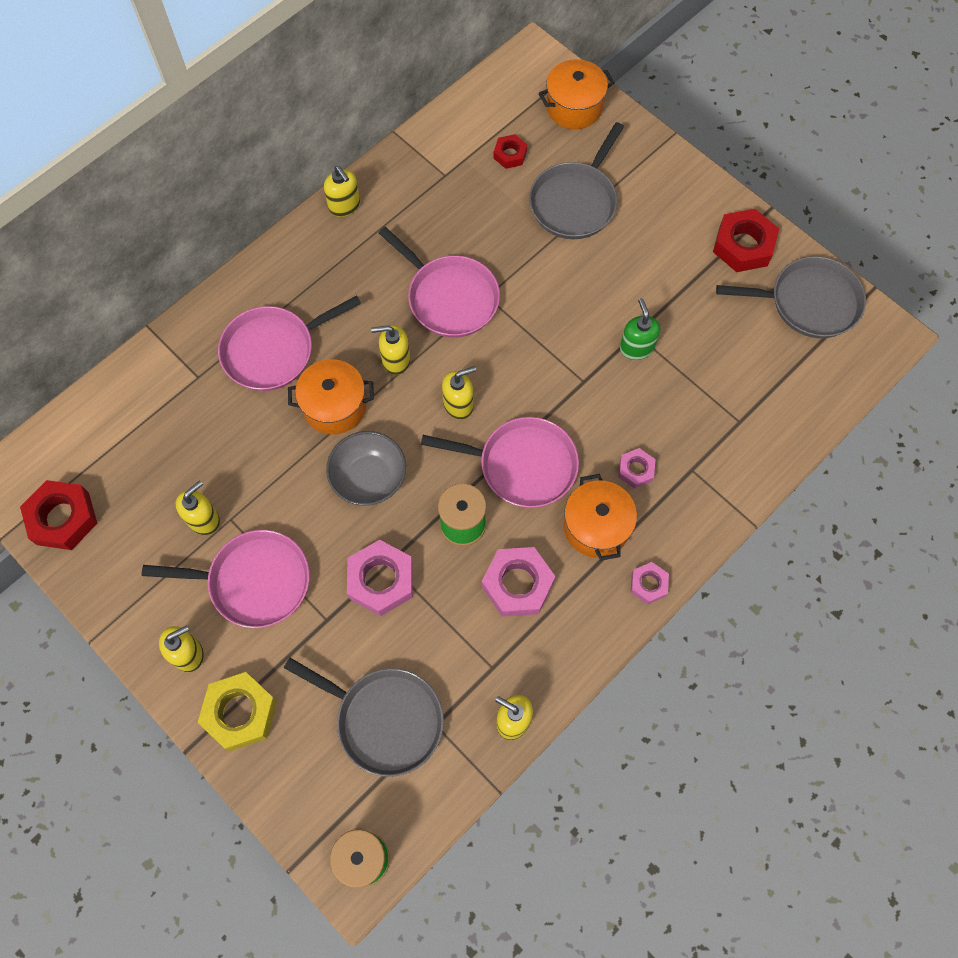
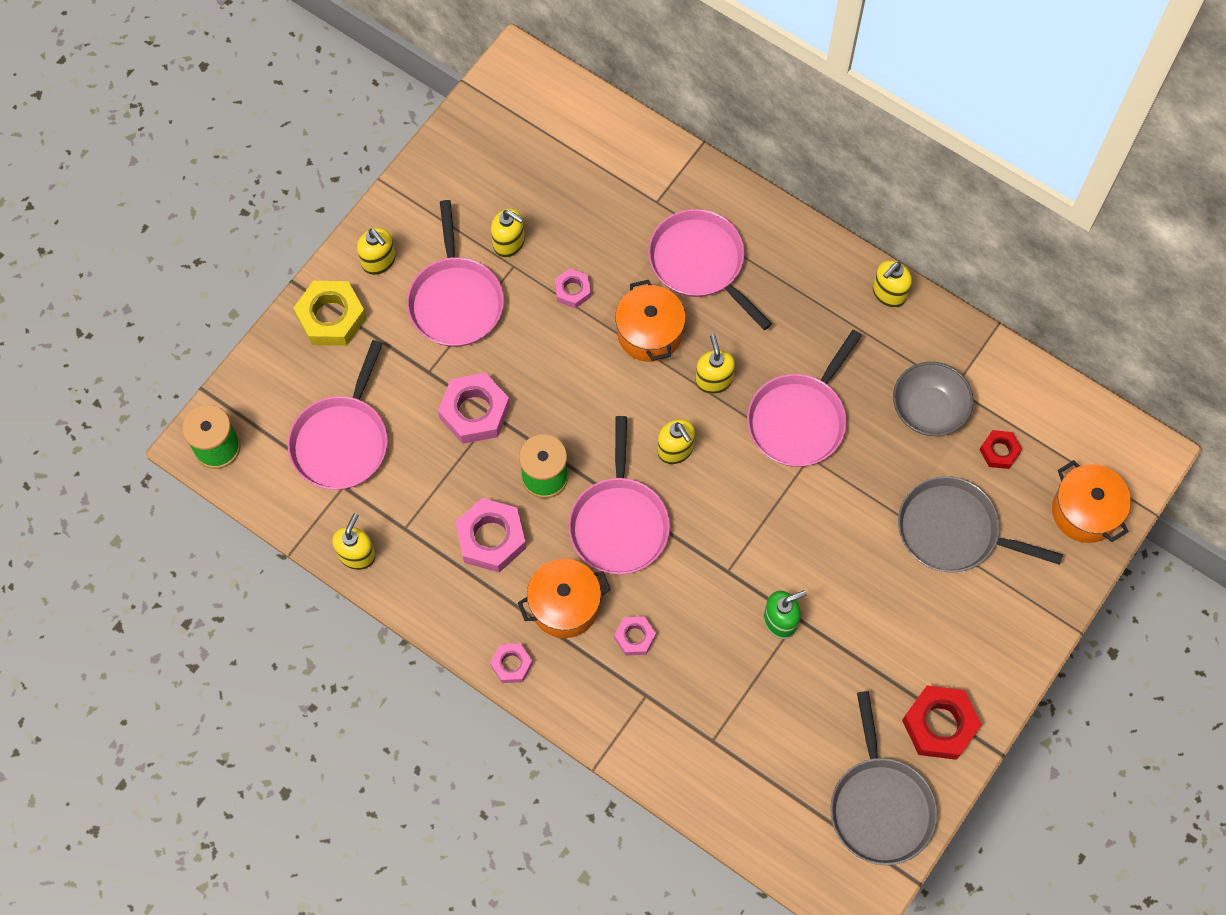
camera: 80 degrees right, 0 degrees up
(63, 518) = (489, 125): red nut -> none
(272, 468) = (572, 291): none -> pink nut
(369, 478) = (578, 380): grey bowl -> grey bowl (928, 409)
(385, 719) = (342, 441): grey pan -> pink pan

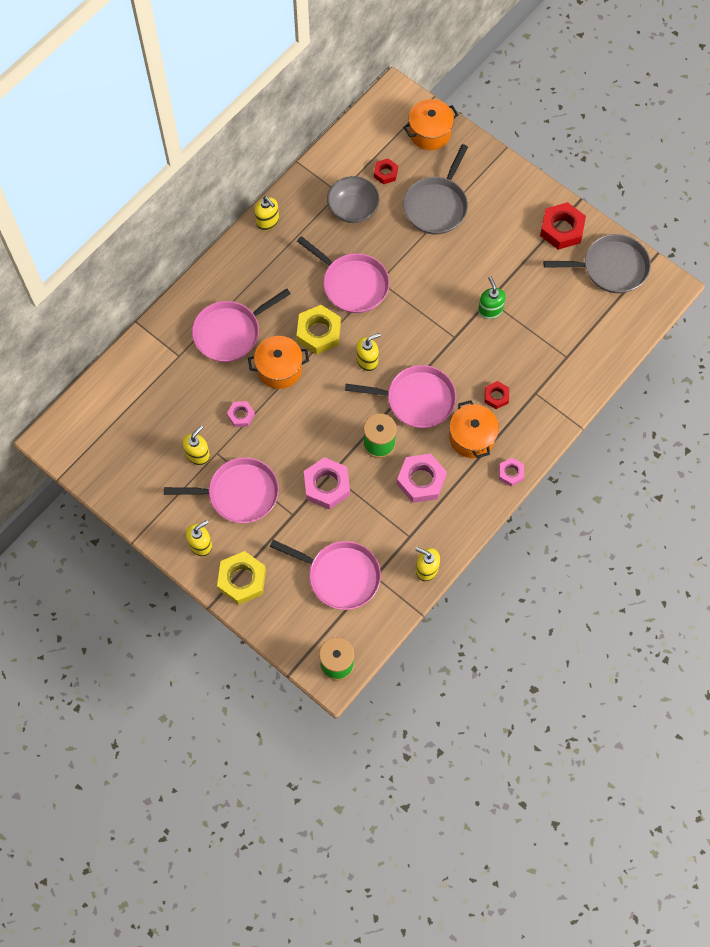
camera: 85 degrees left, 0 degrees up
(635, 637) = (496, 396): pink nut -> red nut
(713, 380) = (319, 332): yellow soap dispenser -> yellow nut

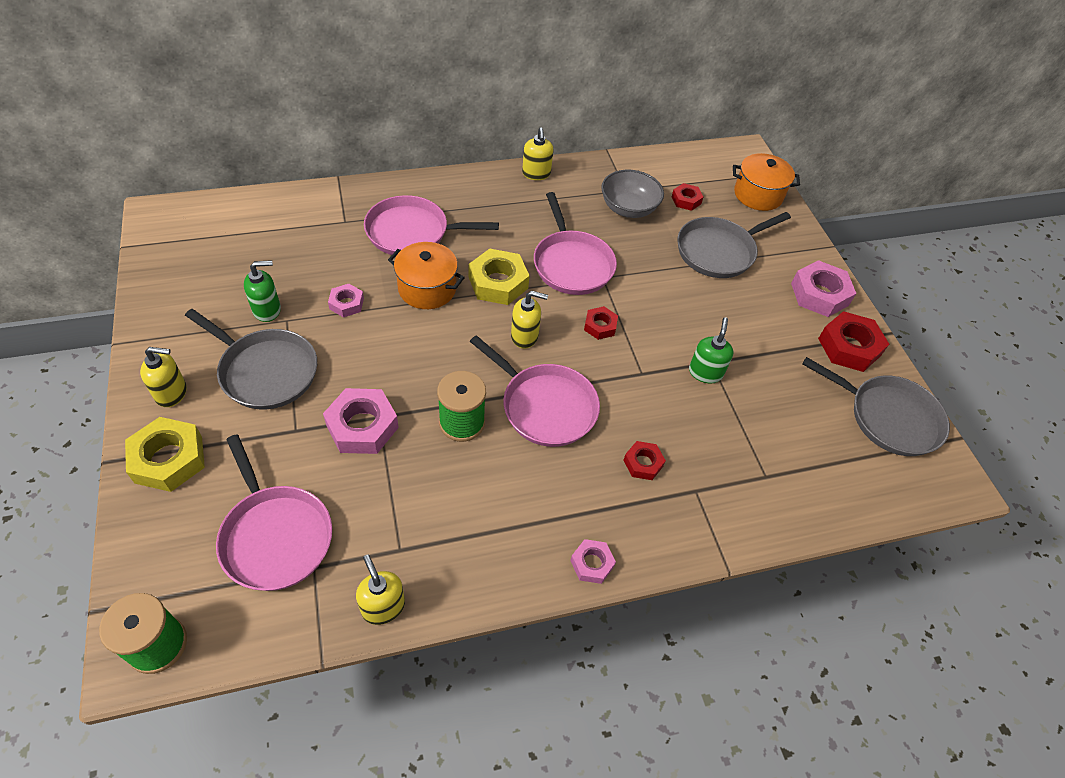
camera: 30 degrees right, 15 degrees down
(198, 454) = (267, 310): yellow soap dispenser -> green soap dispenser
(239, 493) = (266, 371): pink pan -> grey pan
(406, 320) = (600, 326): none -> red nut
(421, 480) = (473, 494): pink nut -> pink nut (819, 294)
(472, 437) = (576, 488): orange pot -> none

